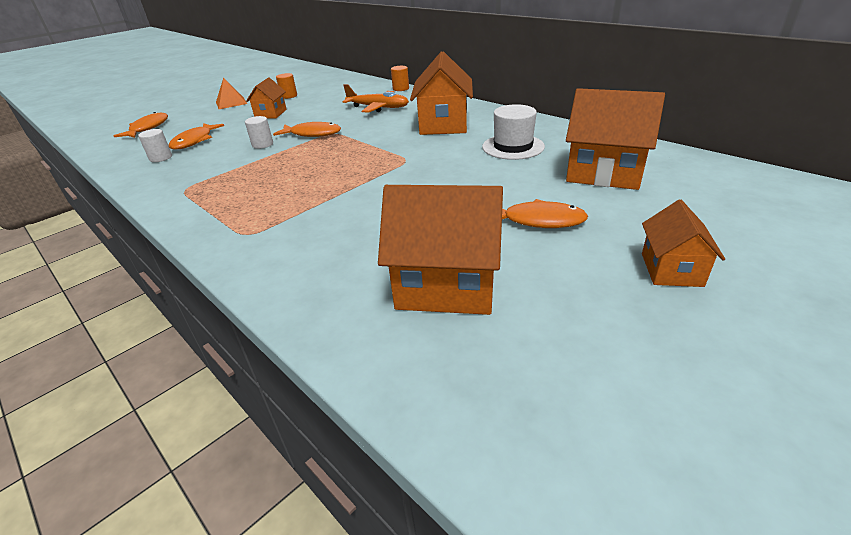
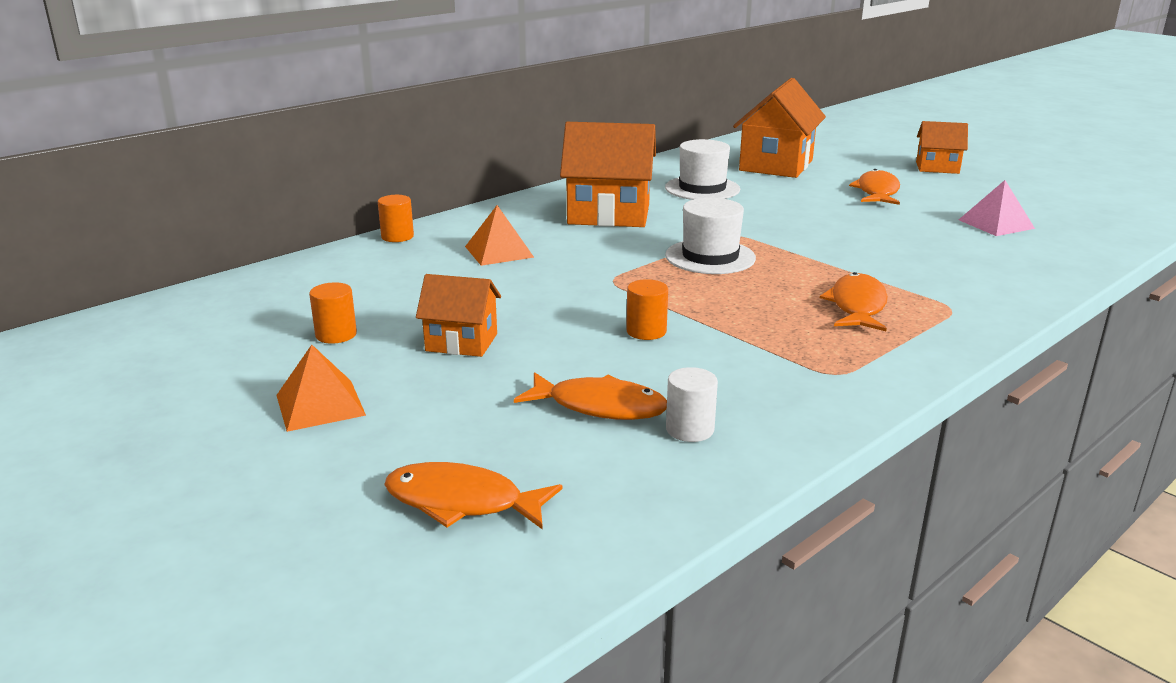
camera: 90 degrees left, 10 degrees down
(262, 144) = (646, 331): white cylinder -> orange cylinder
(312, 134) = (609, 294): orange fish -> orange fish (857, 306)
(364, 154) = (710, 257): none -> white hat
(378, 108) = (499, 251): orange plane -> orange pyramid
(446, 285) = (996, 224): orange house -> pink pyramid

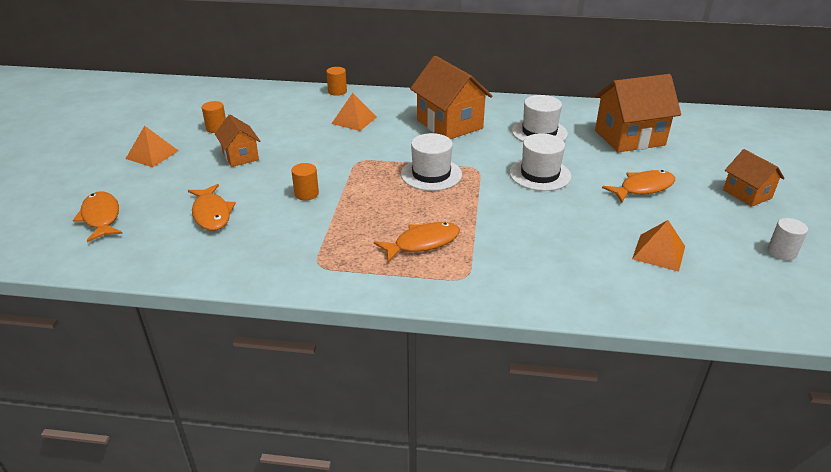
camera: 50 degrees right, 10 degrees up
(690, 429) = (211, 245): white cylinder -> white cylinder (781, 252)
(790, 216) = (540, 174): none -> white hat
(996, 224) = (659, 252): pink pyramid -> orange pyramid

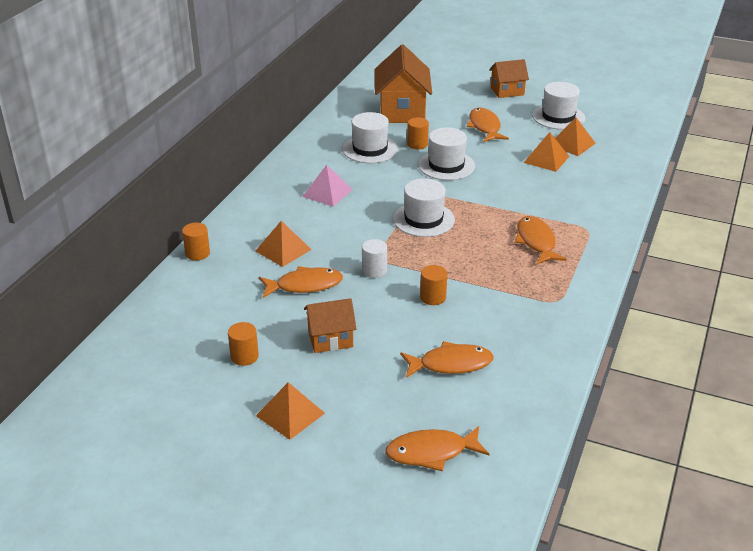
camera: 75 degrees left, 0 degrees up
(308, 136) = (305, 285): none -> orange fish
(449, 124) = (327, 193): orange house -> pink pyramid
(569, 154) = (417, 144): none -> orange cylinder
(604, 236) = (546, 159): none -> orange pyramid
(720, 237) = (558, 117): none -> white hat
(781, 252) = (581, 102): white cylinder -> white cylinder (374, 271)

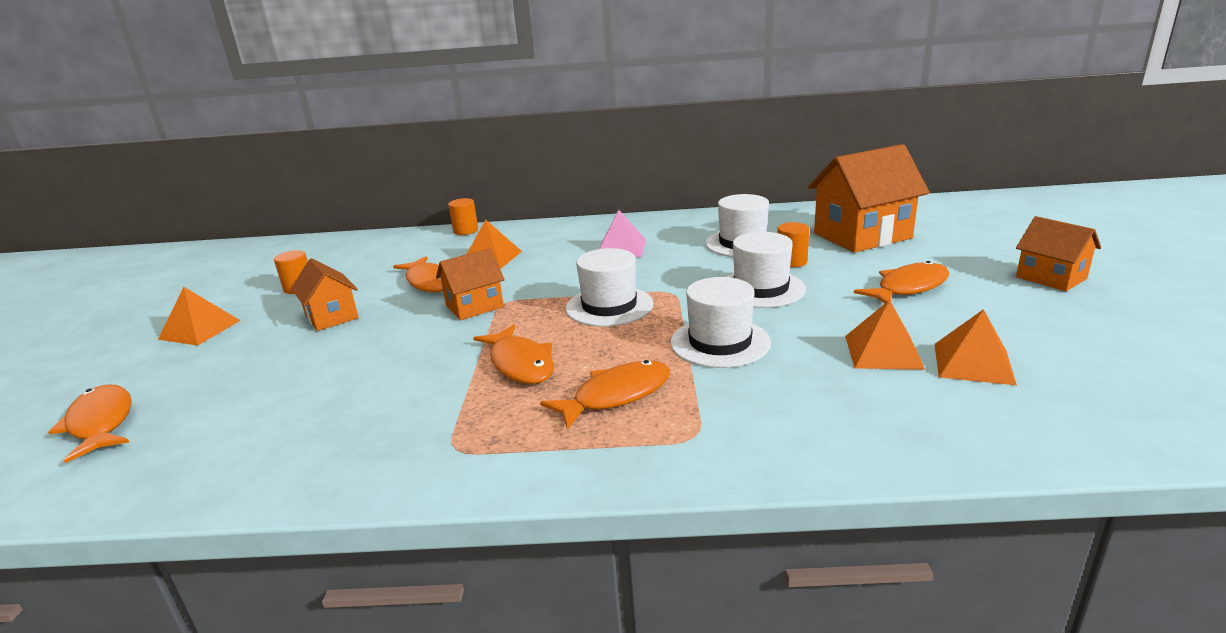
camera: 70 degrees right, 10 degrees down
(374, 271) = (474, 306): white cylinder -> orange house
(433, 297) = (430, 352): orange cylinder -> none
(451, 364) = (282, 396): orange fish -> orange fish (520, 364)
(558, 117) = (1048, 332): white hat -> white hat (720, 342)

